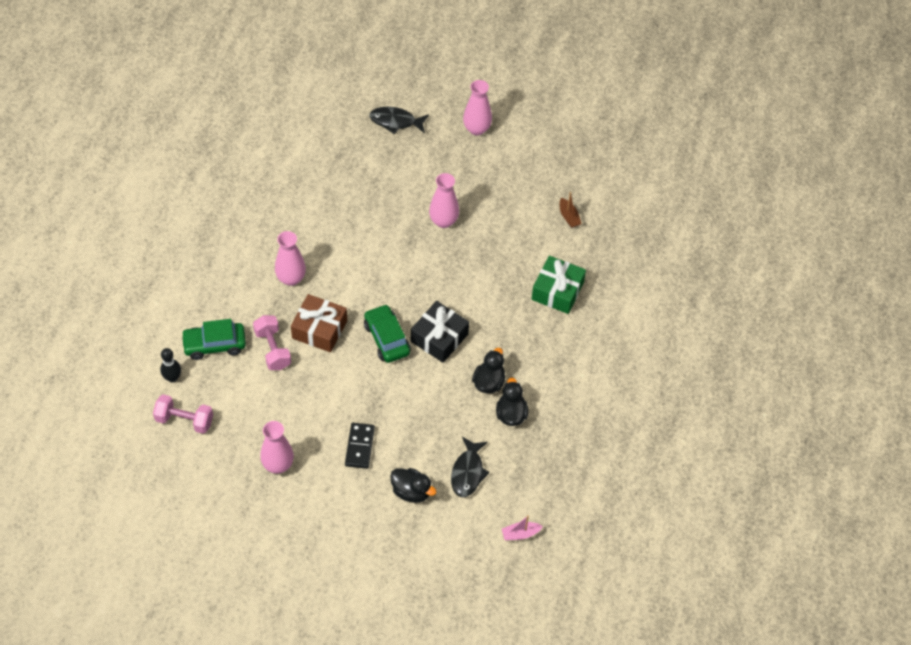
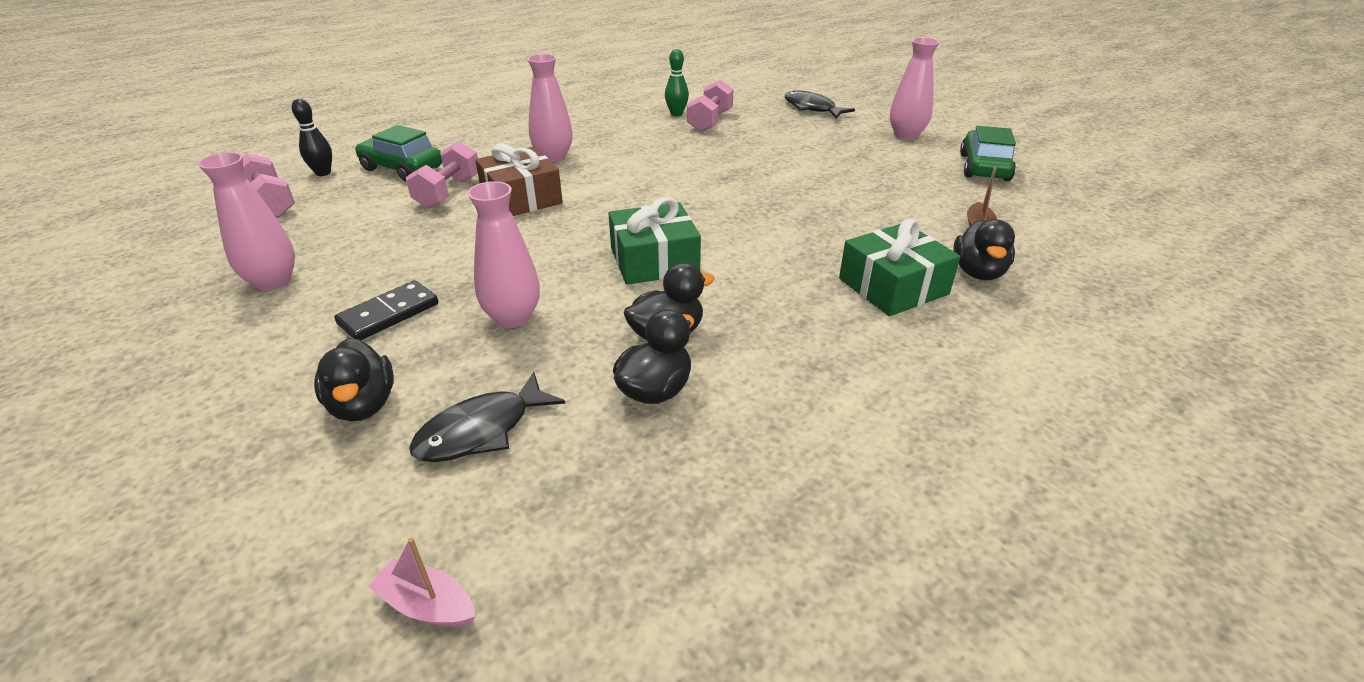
camera: 40 degrees right, 20 degrees down
(315, 180) = (676, 114): none -> green bowling pin
(345, 178) = (710, 121): none -> pink dumbbell
(386, 339) = (585, 234): green car -> green car (984, 167)
(439, 338) = (654, 260): black gift -> green gift
(443, 221) = (787, 177): pink vase -> pink vase (513, 317)
(587, 257) = (978, 272): none -> black duck

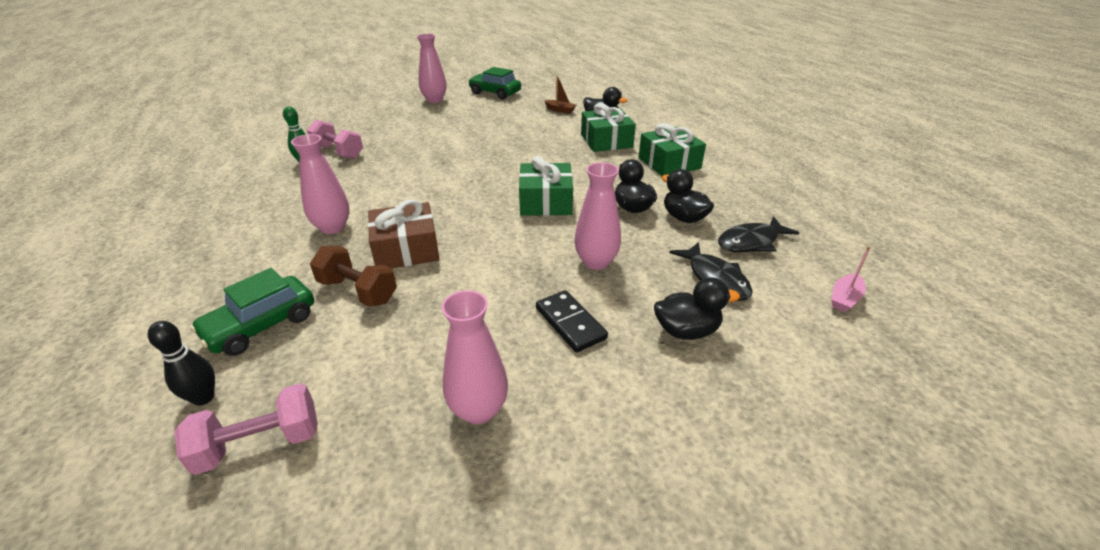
camera: 75 degrees left, 0 degrees up
(448, 192) = (358, 291): pink dumbbell -> brown dumbbell
(812, 108) = (359, 115): black fish -> black fish (751, 242)
(855, 363) = (669, 163): none -> green gift

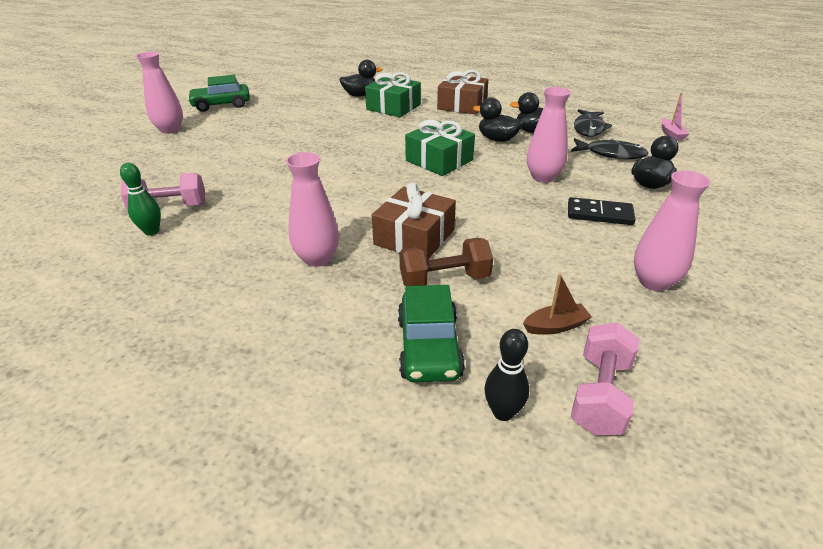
camera: 45 degrees left, 0 degrees up
(560, 110) = (311, 99): brown boat -> brown boat (555, 326)
(669, 163) = (462, 105): green gift -> brown gift

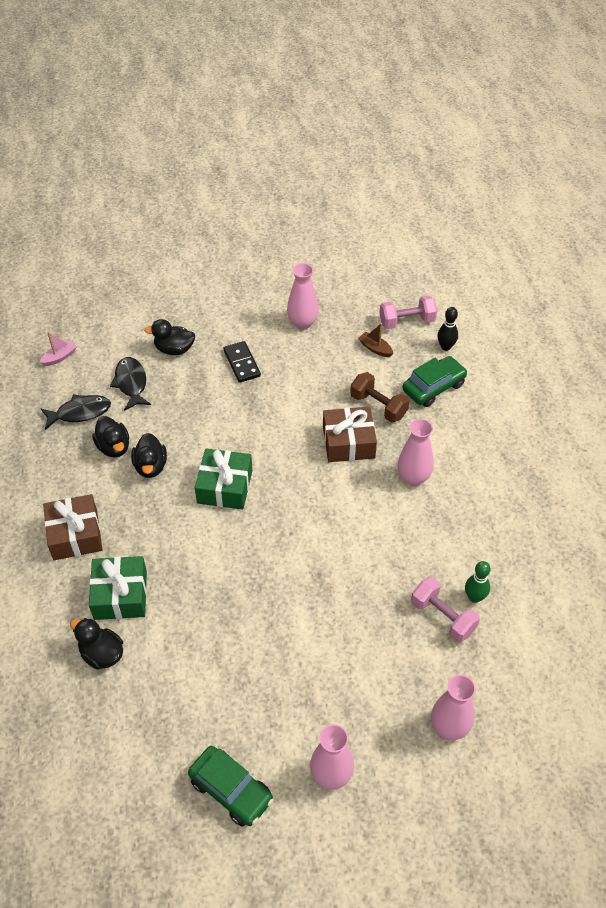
camera: 125 degrees left, 15 degrees up
(543, 177) = (207, 409): pink vase -> pink vase (449, 726)

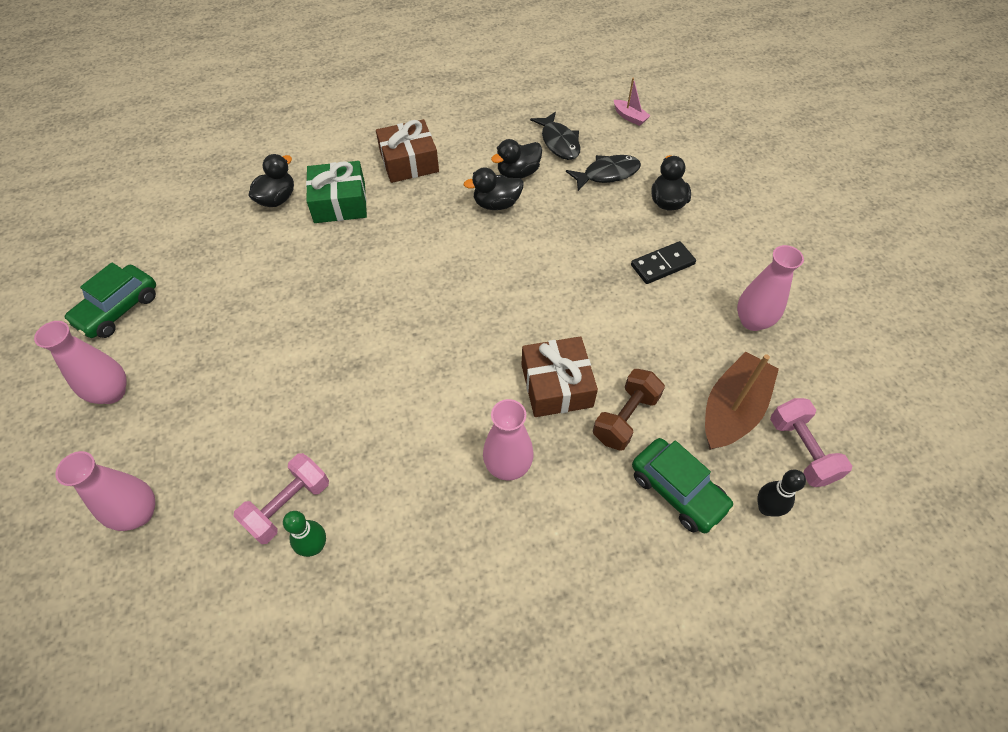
camera: 85 degrees right, 5 degrees up
(224, 486) = (475, 267): green gift -> none
(375, 348) = (732, 410): brown boat -> brown boat, size x2.07

